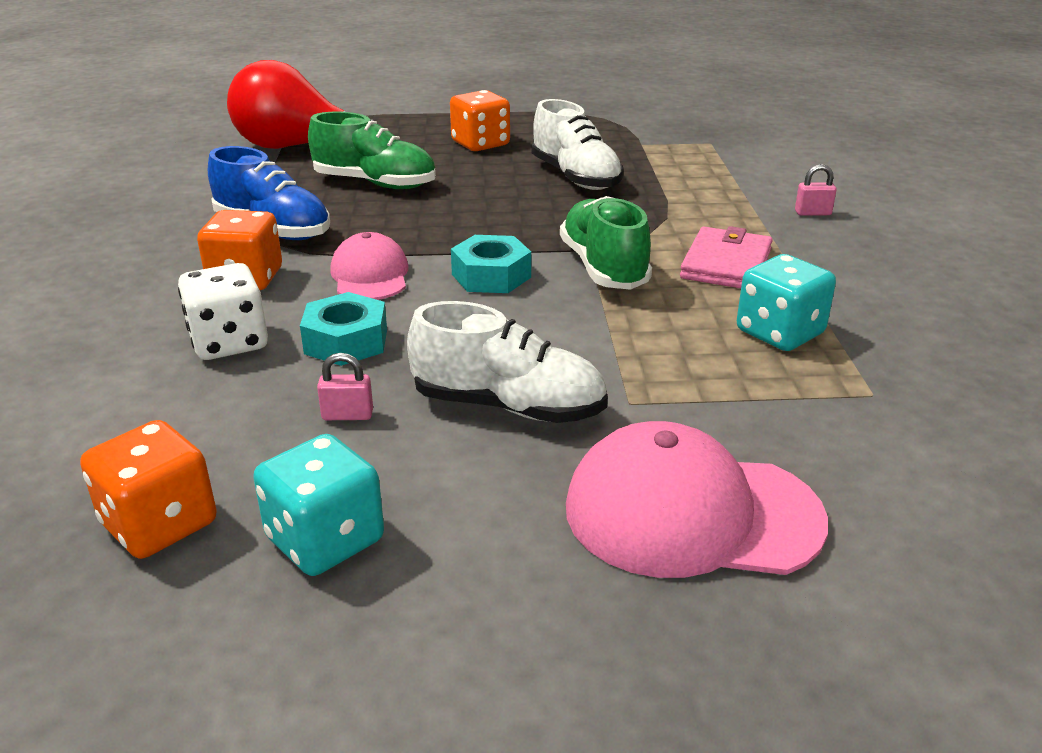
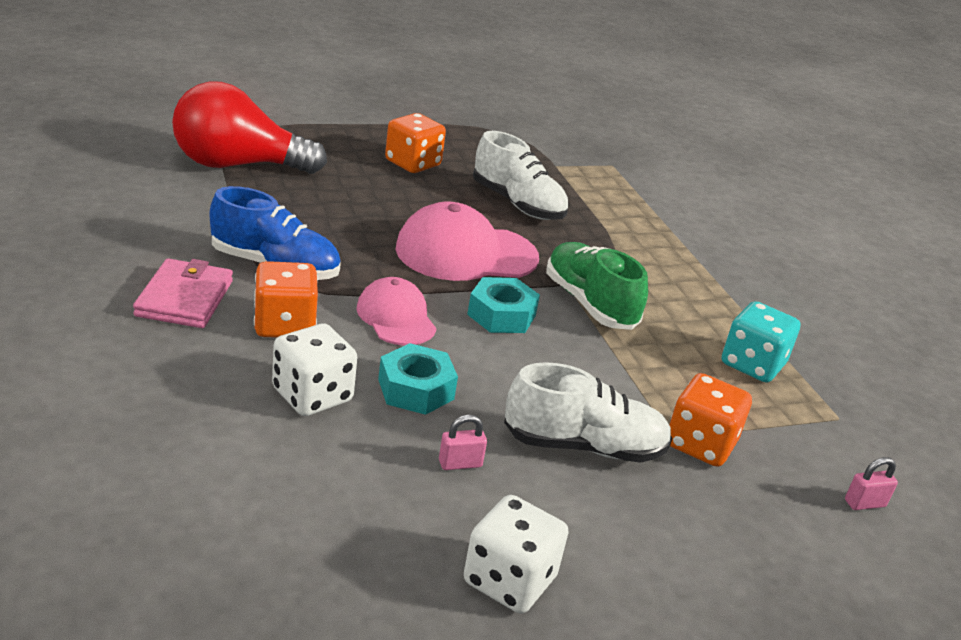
camera: 20 degrees left, 0 degrees up
(159, 524) = (366, 580): orange dice -> orange dice (700, 444)
(325, 540) = (509, 580): turquoise dice -> white dice
(375, 183) = (340, 211): green shoe -> none
(691, 513) = (761, 531): pink cap -> pink cap (466, 253)
(726, 264) = (683, 297): pink wallet -> pink wallet (184, 298)
(812, 213) = (726, 243): pink padlock -> pink padlock (864, 503)

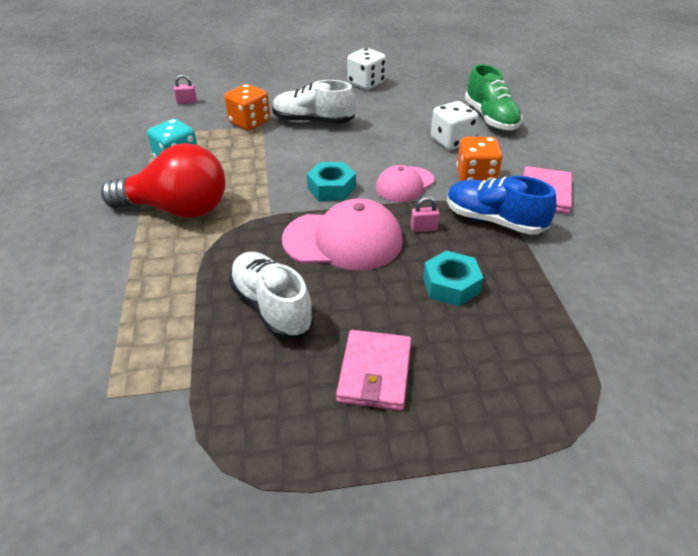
camera: 165 degrees left, 10 degrees up
(238, 165) = (571, 349): red light bulb -> red light bulb (177, 209)
(396, 317) = (404, 184): pink cap -> pink cap turned 60 degrees clockwise
(413, 163) = (375, 372): orange dice -> pink wallet
(416, 389) = (395, 144): turquoise nut -> turquoise nut (451, 285)
(460, 464) = (378, 115): pink padlock -> pink padlock (423, 228)
(589, 304) = (261, 198): green shoe -> green shoe (490, 118)

